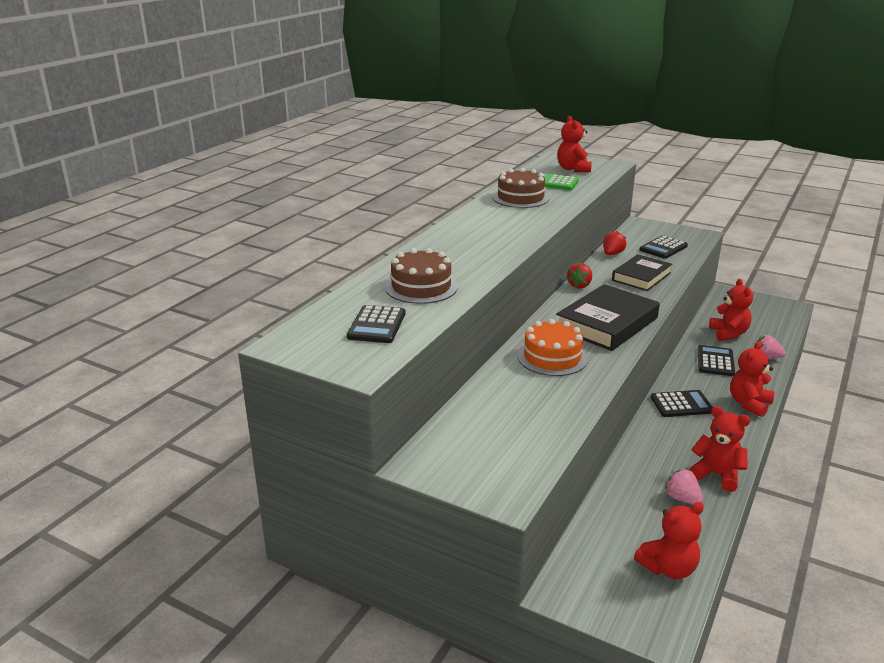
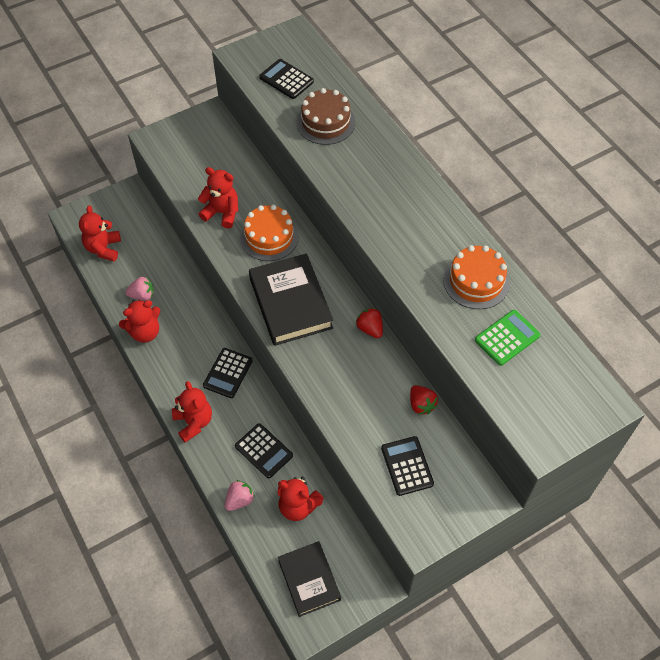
camera: 120 degrees right, 30 degrees up
(520, 198) = (476, 281): brown cake -> orange cake
(573, 169) = (546, 388): red teddy bear -> red teddy bear (222, 213)
(641, 277) = (355, 392): black book -> black book (309, 580)

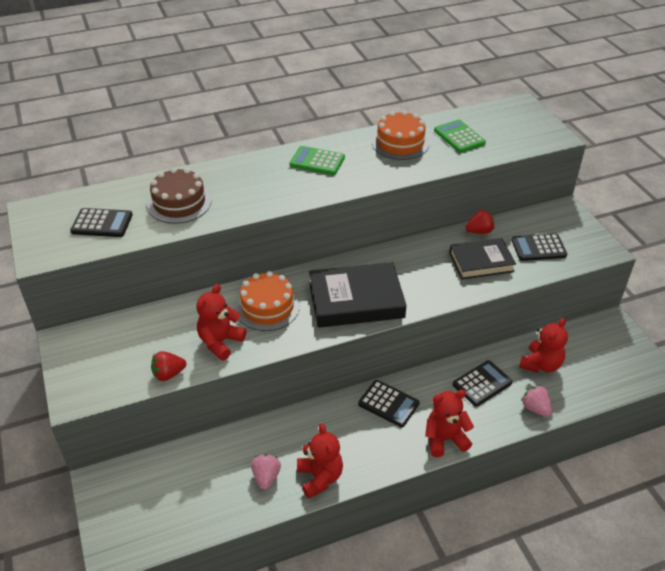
camera: 80 degrees left, 15 degrees down
(103, 248) = (180, 516): red teddy bear -> none
(286, 79) = (102, 223): black calculator -> black calculator turned 135 degrees counterclockwise
(309, 580) = (612, 365): black book -> black book (481, 262)
(370, 329) = (396, 251): red strawberry -> red strawberry (168, 374)
(419, 212) = (317, 161): none -> green calculator

